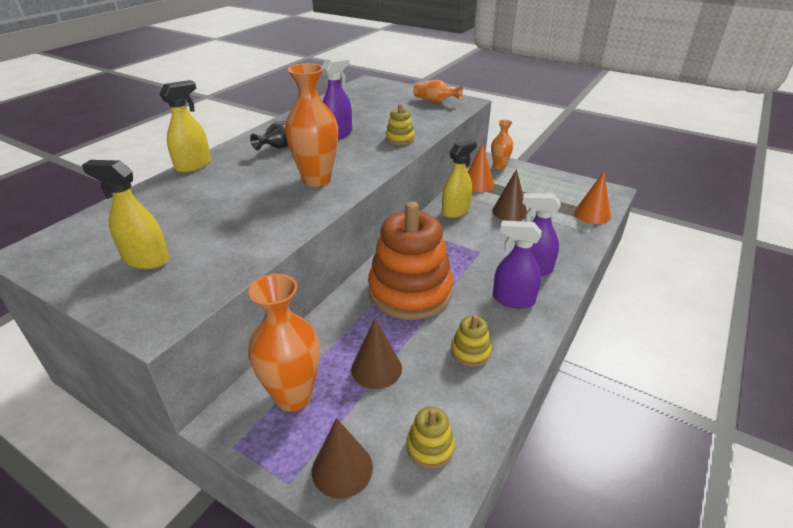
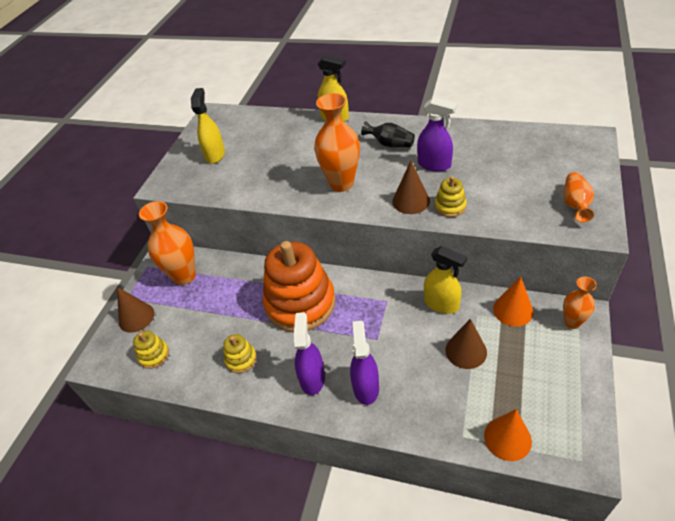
camera: 80 degrees right, 10 degrees up
(376, 368) = (214, 308): brown cone -> brown cone (411, 201)

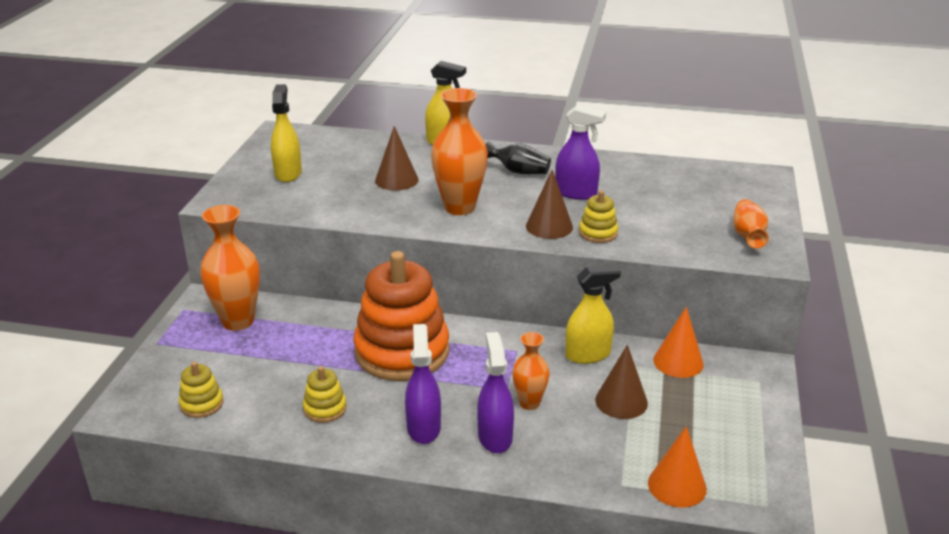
camera: 10 degrees left, 15 degrees down
(136, 317) = (172, 364): brown cone -> brown cone (396, 180)
(441, 304) = (588, 354): yellow spray bottle -> yellow spray bottle turned 45 degrees counterclockwise
(572, 322) = (751, 374): orange vase -> orange vase (529, 403)

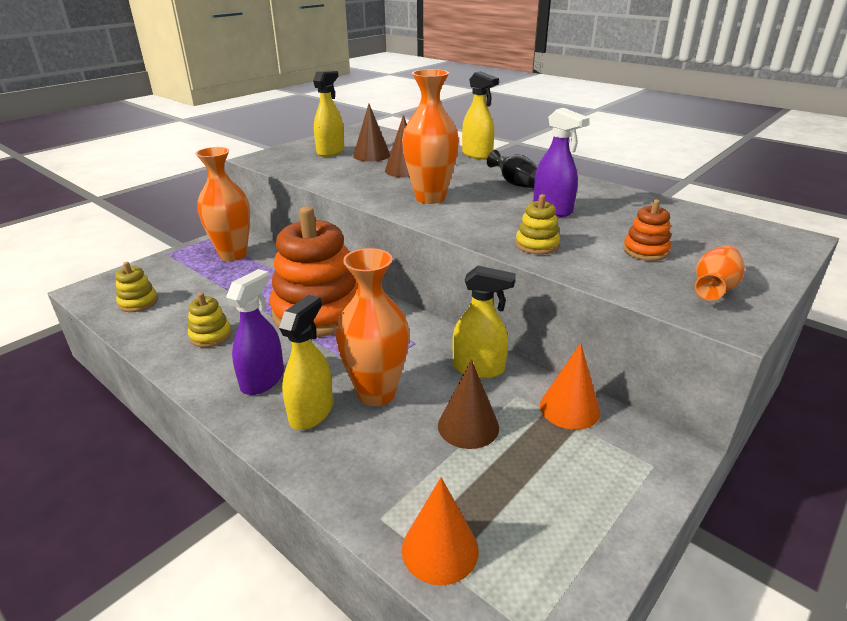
camera: 30 degrees right, 0 degrees up
(495, 437) = (311, 412): purple spray bottle -> yellow spray bottle
(529, 403) = (376, 393): orange vase -> orange vase, size x1.73
(549, 226) = (493, 229): brown cone -> brown cone (371, 155)
(679, 216) = (645, 251): none -> orange stacking toy

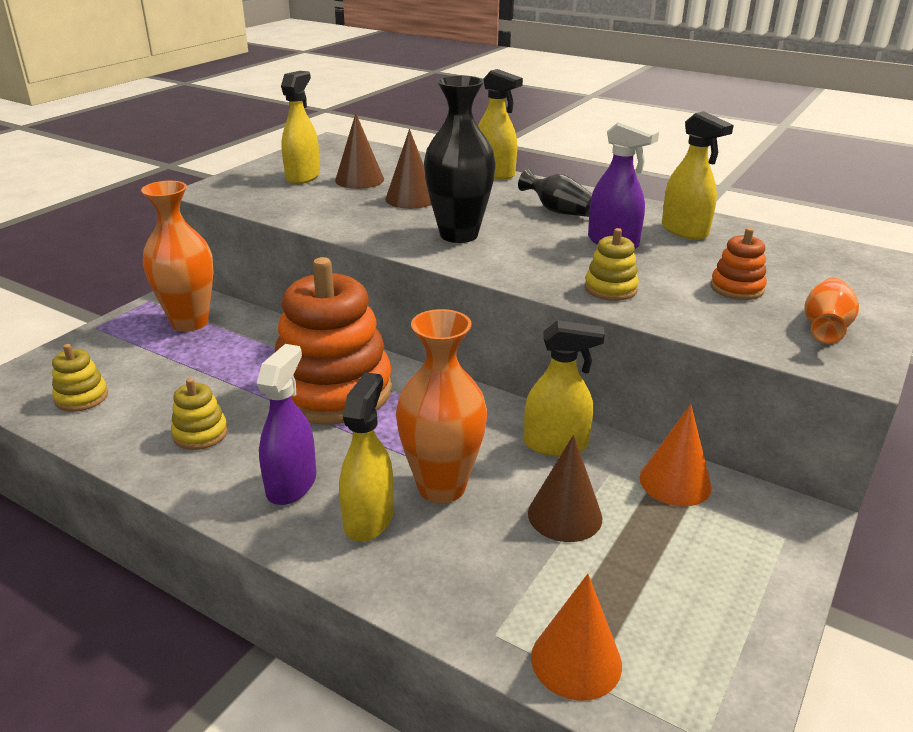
camera: 10 degrees left, 0 degrees up
(430, 198) = (459, 235): orange vase -> black vase
(616, 204) = (685, 231): none -> yellow spray bottle

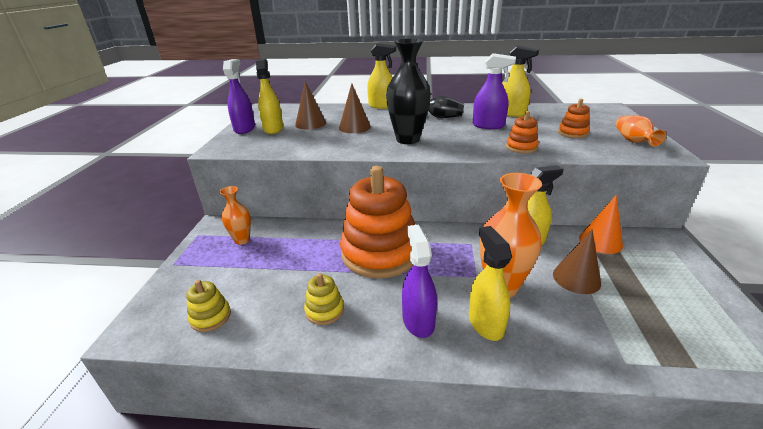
camera: 25 degrees left, 0 degrees up
(190, 322) = (242, 240): orange vase -> orange vase, size x0.58
(269, 168) = (244, 129): none -> purple spray bottle
(576, 660) = (677, 358): orange cone -> none
(610, 289) = (521, 147): yellow stacking toy -> orange stacking toy

